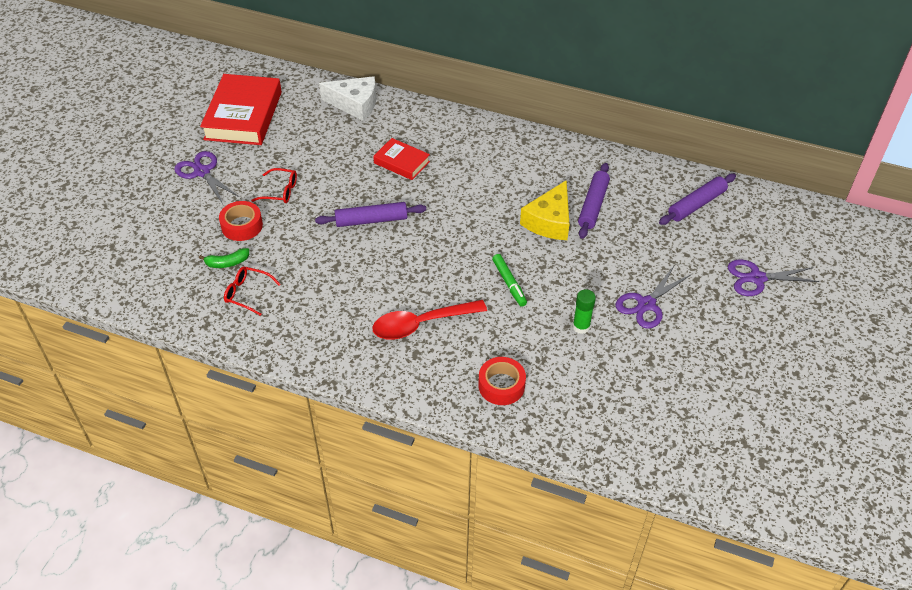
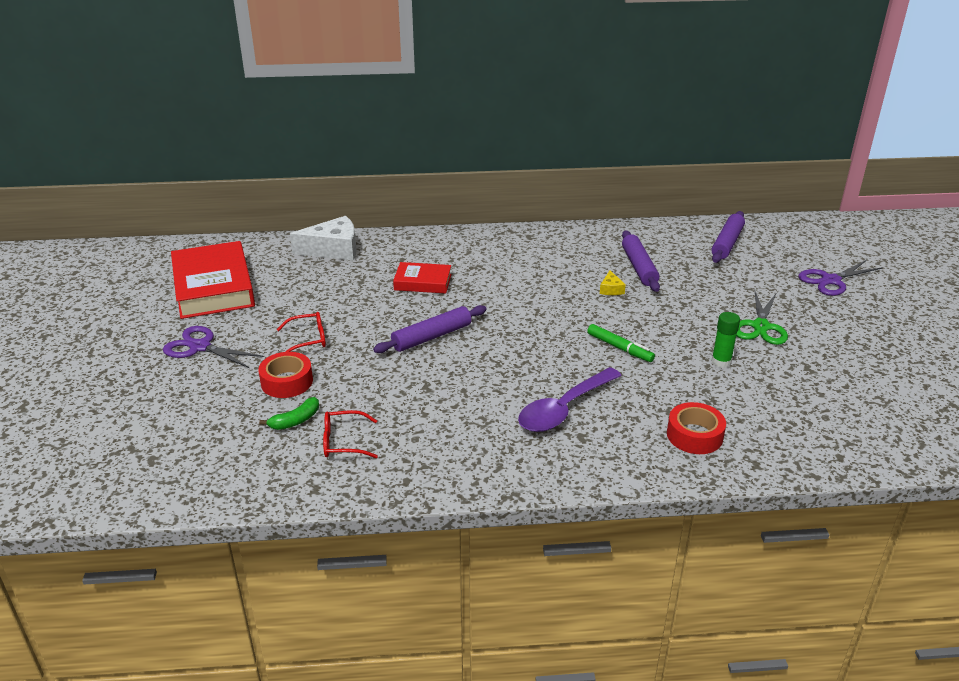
camera: 25 degrees left, 15 degrees down
(421, 324) = (564, 409): red spoon -> purple spoon
(549, 221) = (611, 289): yellow cheese -> yellow cheese, size x0.45
(646, 304) = (760, 326): purple scissors -> green scissors

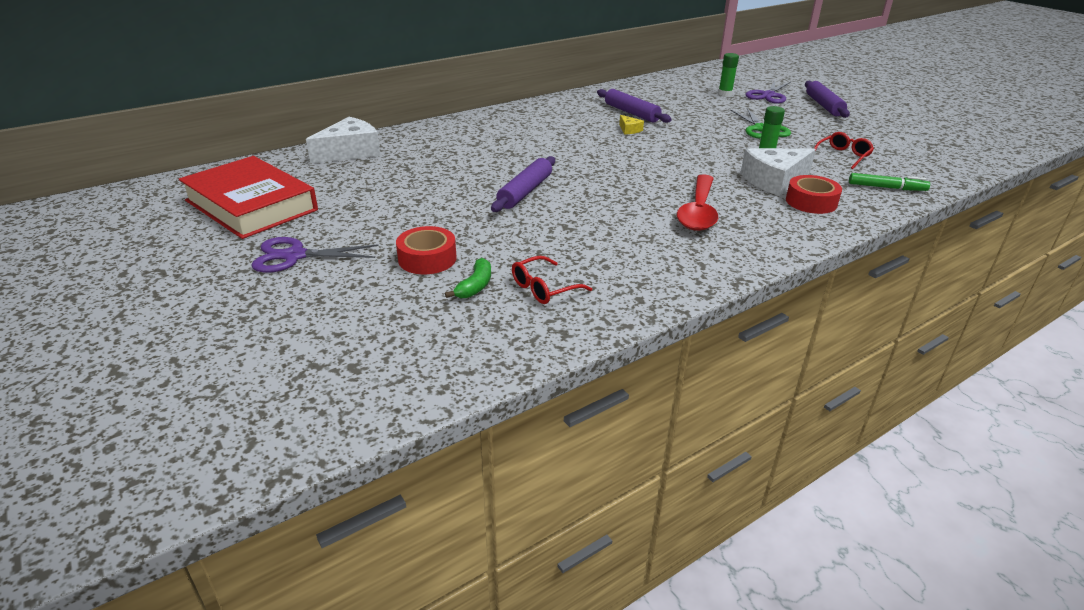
camera: 30 degrees left, 0 degrees up
(308, 339) = (408, 221): red glasses -> red glasses (843, 156)
(422, 282) = (467, 157): red book -> none
(564, 409) = (698, 211): purple spoon -> red spoon
(619, 348) = (685, 163): green marker -> green marker (886, 188)
(688, 397) = (774, 181): none -> white cheese
(727, 243) = (673, 88): purple rolling pin -> purple rolling pin (824, 105)
(779, 265) = (725, 94): none -> green glue stick

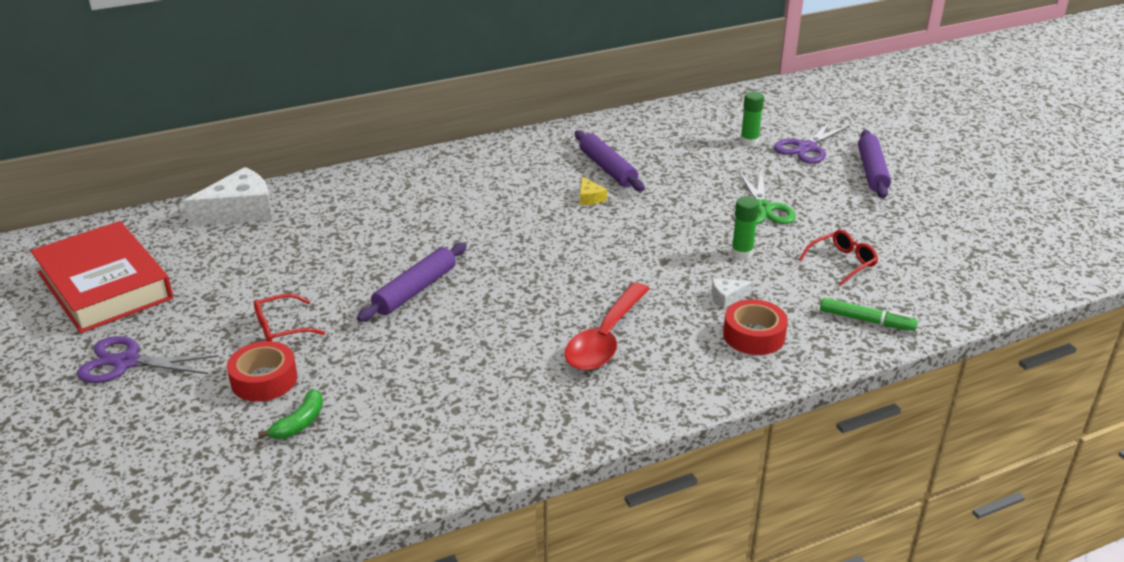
camera: 10 degrees right, 0 degrees up
(544, 288) = (372, 434): red glasses -> red glasses (281, 328)
(774, 181) = (727, 297): white cheese -> white cheese, size x0.45

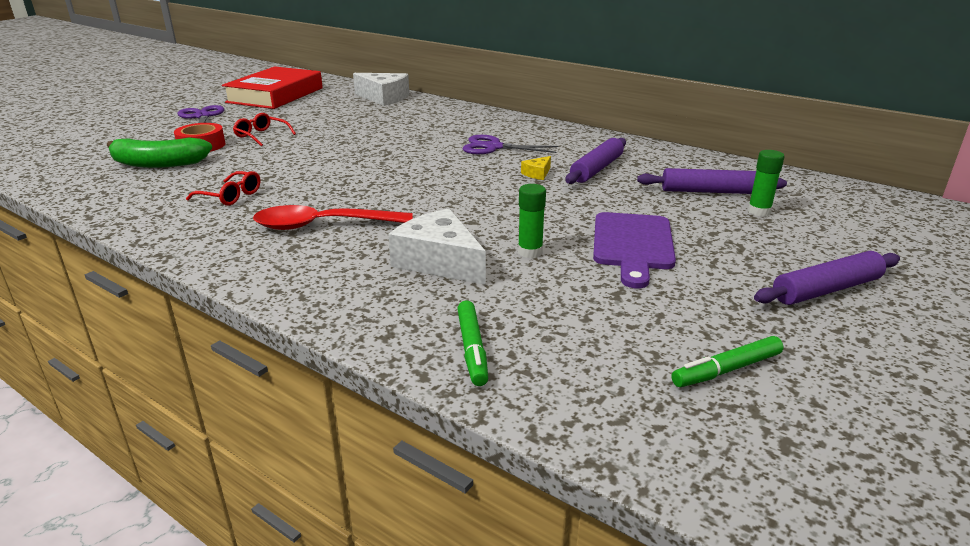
camera: 60 degrees right, 5 degrees down
(300, 423) = (158, 164): green banana -> green banana, size x1.90
(415, 290) = (336, 155): purple rolling pin -> purple rolling pin (709, 191)
(727, 297) = (439, 261): white cheese -> white cheese, size x2.23
(754, 335) = (382, 288): red tape -> none
(762, 208) = (632, 244): green scissors -> purple cutting board
(806, 148) = (805, 241): purple scissors -> purple scissors (493, 147)
(842, 263) = (581, 310): red glasses -> red glasses (231, 196)
(938, 241) = (726, 370): none -> green marker

